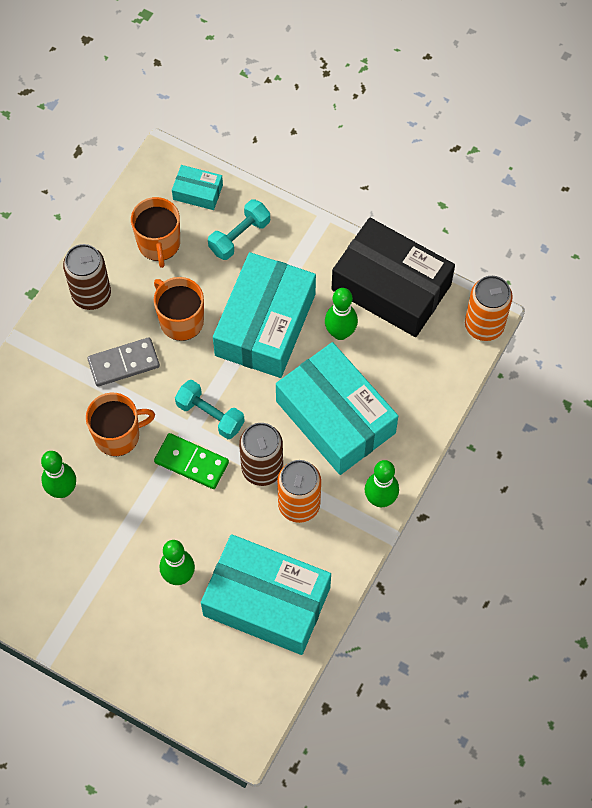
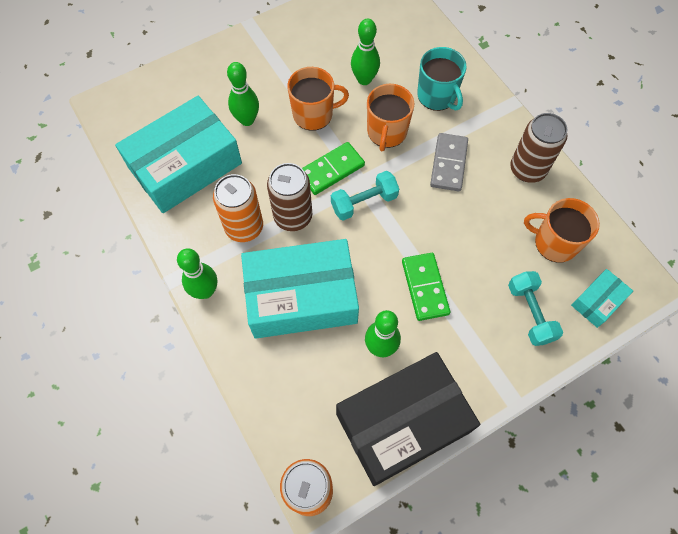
camera: 120 degrees right, 0 degrees up
(46, 410) = (437, 96): none -> turquoise mug
(180, 320) = (466, 223): orange mug -> orange mug (314, 114)
(265, 324) = (425, 287): turquoise box -> green domino

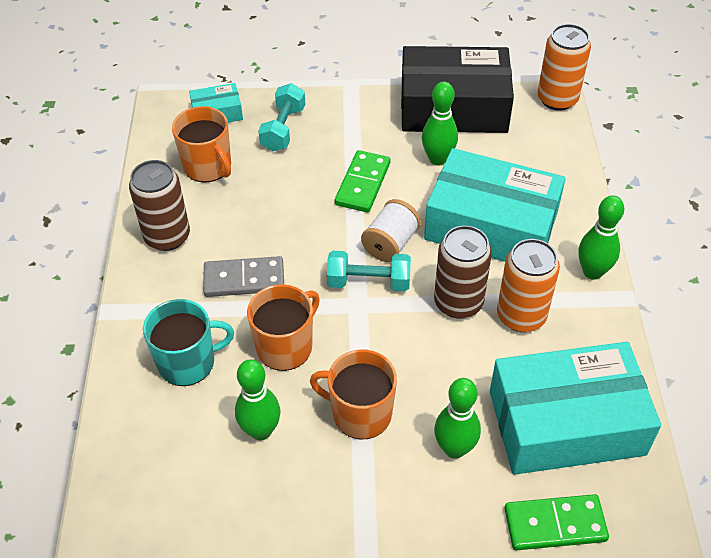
camera: 150 degrees left, 15 degrees down
(331, 170) = (382, 333): green domino -> green domino (555, 524)
(368, 241) = (390, 244): none -> white spool
(437, 96) = (188, 362): turquoise mug -> turquoise mug turned 75 degrees clockwise
(449, 164) = (244, 279): grey domino -> grey domino turned 45 degrees clockwise

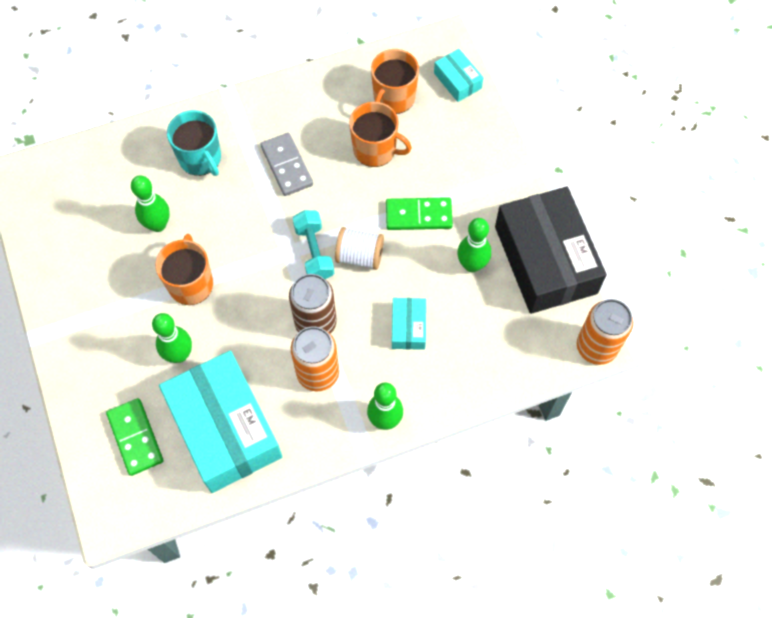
camera: 70 degrees right, 15 degrees up
(167, 236) = (310, 99): brown can -> none
(283, 129) = (459, 135): turquoise dumbbell -> none
(285, 346) = (234, 215): orange mug -> orange mug (375, 149)
(491, 225) = (408, 327): turquoise box -> turquoise box, size x0.45

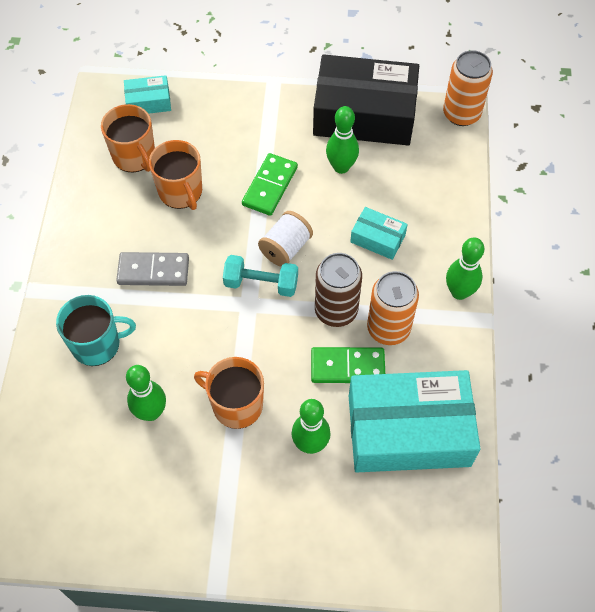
camera: 65 degrees left, 5 degrees down
(135, 437) = (382, 518): green domino -> green domino (347, 367)
(375, 149) = (181, 192): orange mug -> orange mug turned 105 degrees clockwise

